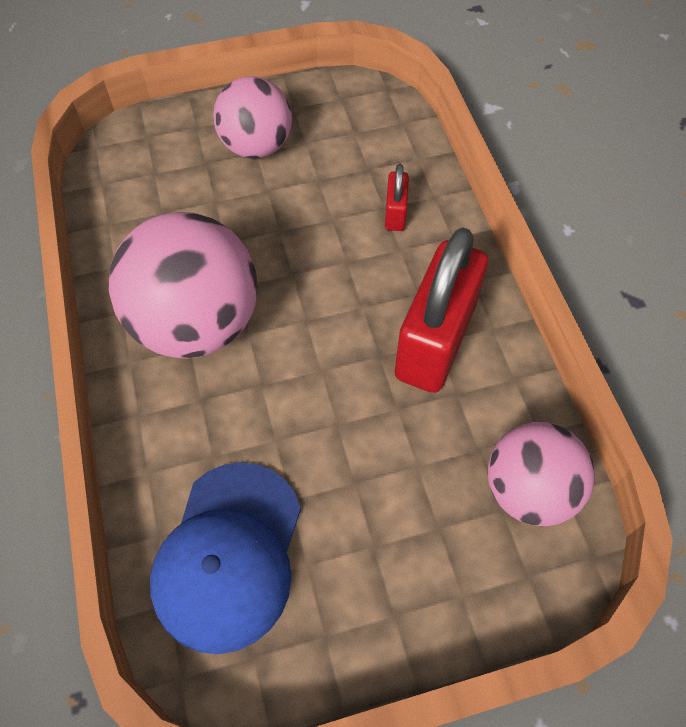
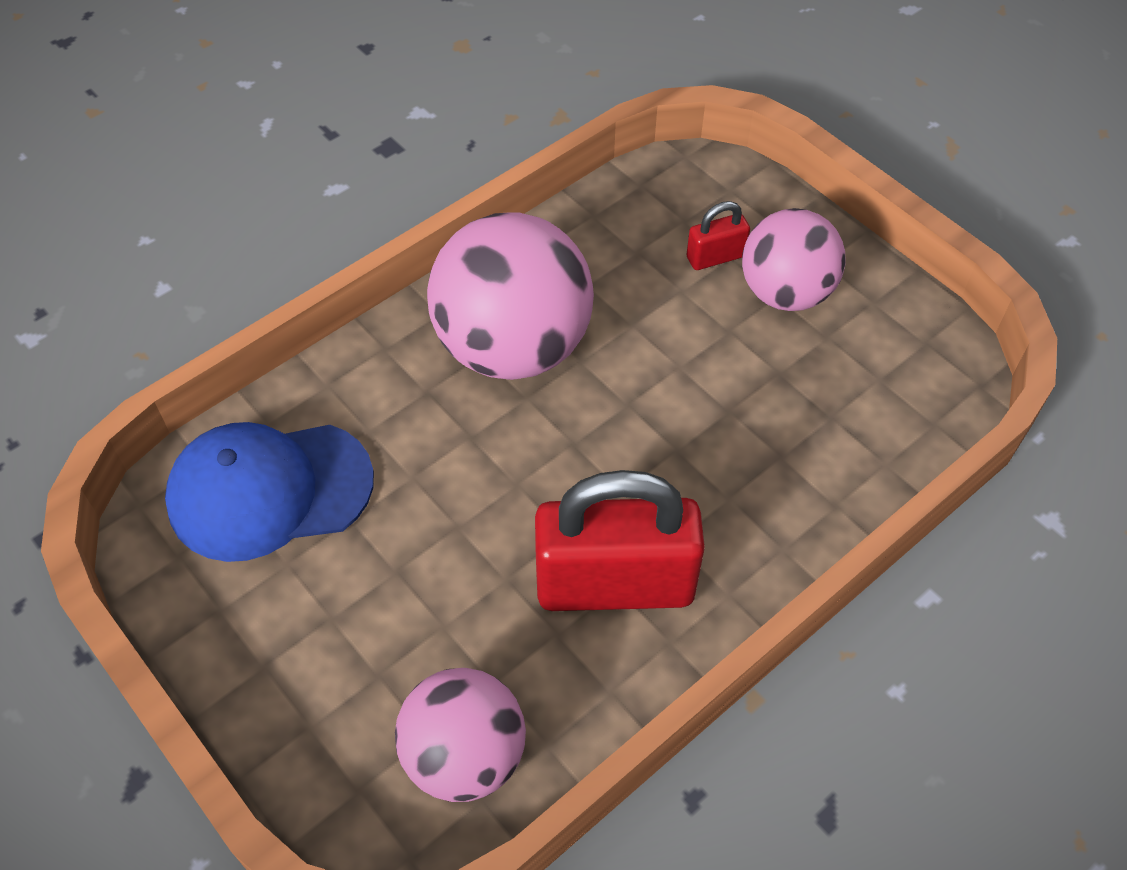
camera: 65 degrees right, 5 degrees down
(395, 213) = (779, 472): red padlock -> red padlock (715, 257)

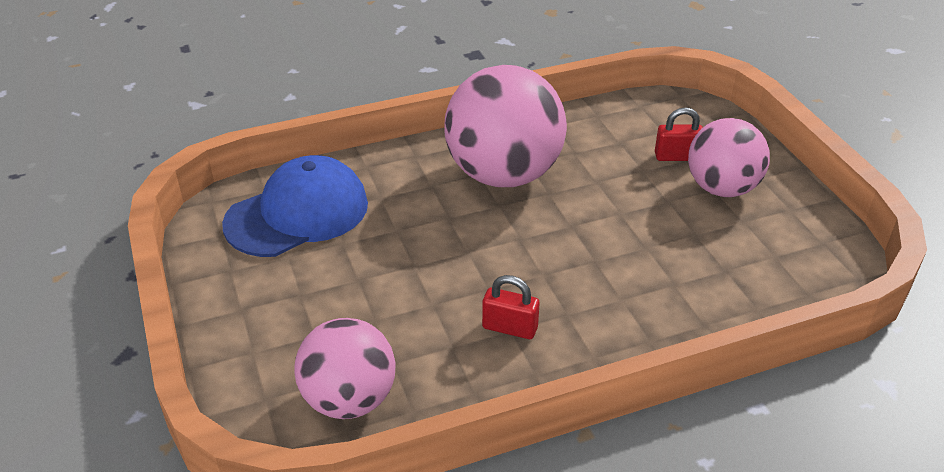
camera: 20 degrees right, 15 degrees down
(269, 490) = (297, 213): blue cap -> blue cap turned 135 degrees clockwise
(615, 584) = (510, 328): red padlock -> red padlock, size x0.44

